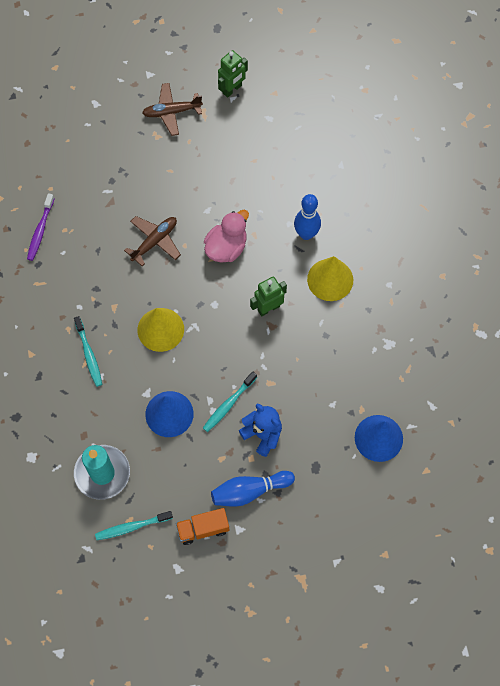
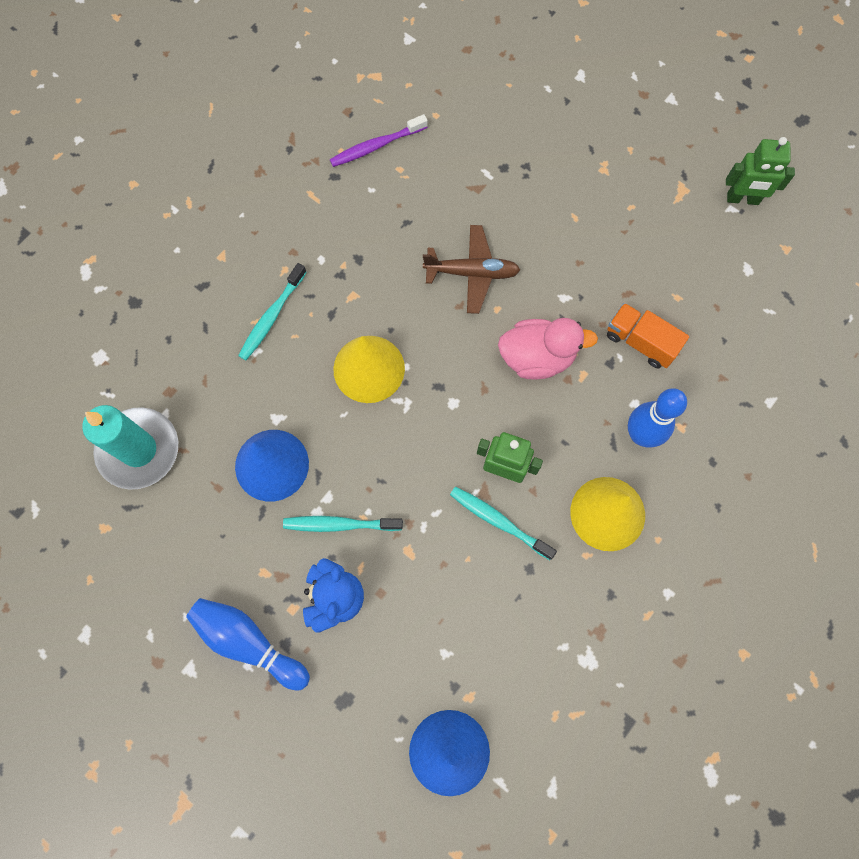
camera: 50 degrees right, 5 degrees up
(132, 527) = (98, 538): turquoise toothbrush -> turquoise toothbrush (499, 522)
(171, 112) = (648, 159): brown plane -> none
(203, 529) = (157, 624): orange truck -> orange truck (640, 342)

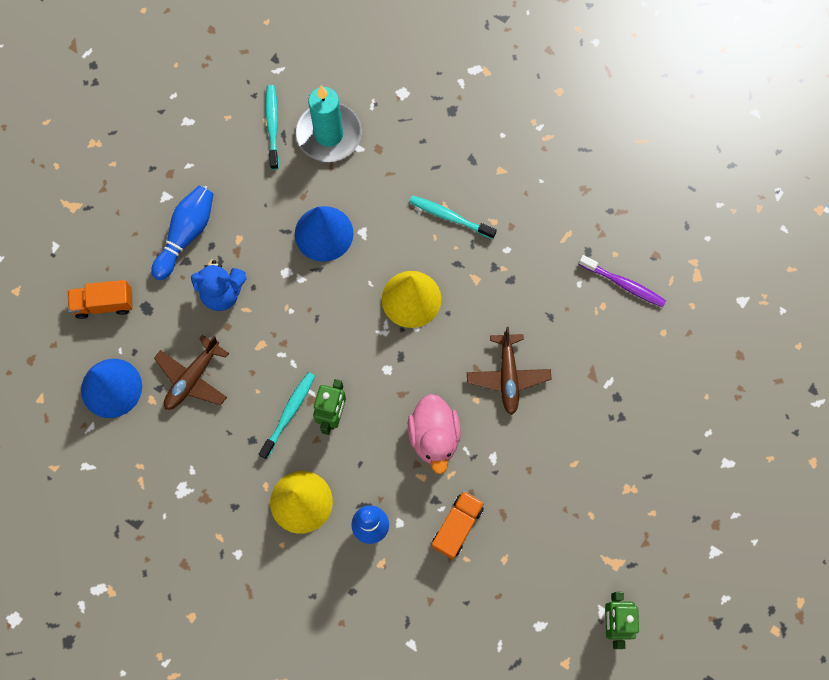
camera: 85 degrees right, 0 degrees up
(331, 760) = (104, 304): none -> orange truck
(340, 524) = (279, 291): turquoise toothbrush -> turquoise toothbrush (272, 126)
(377, 146) = (623, 284): purple toothbrush -> purple toothbrush turned 150 degrees clockwise
(445, 641) = (193, 378): none -> brown plane

